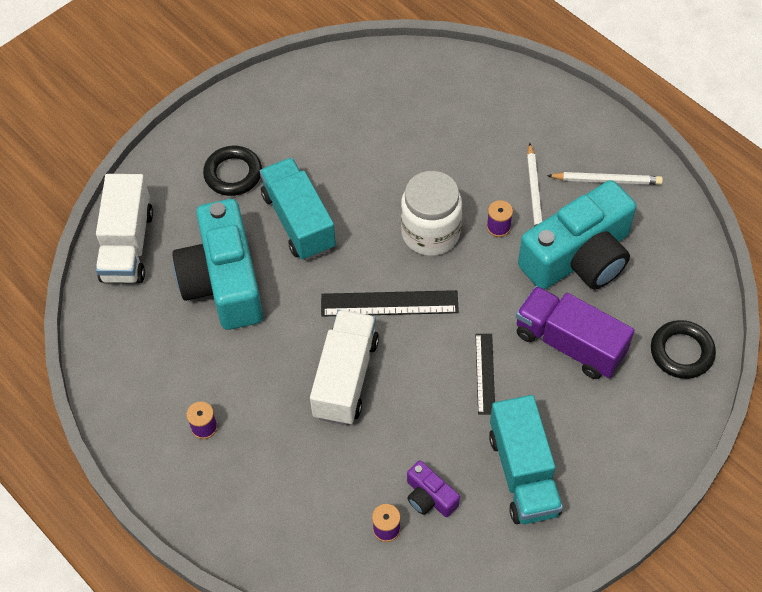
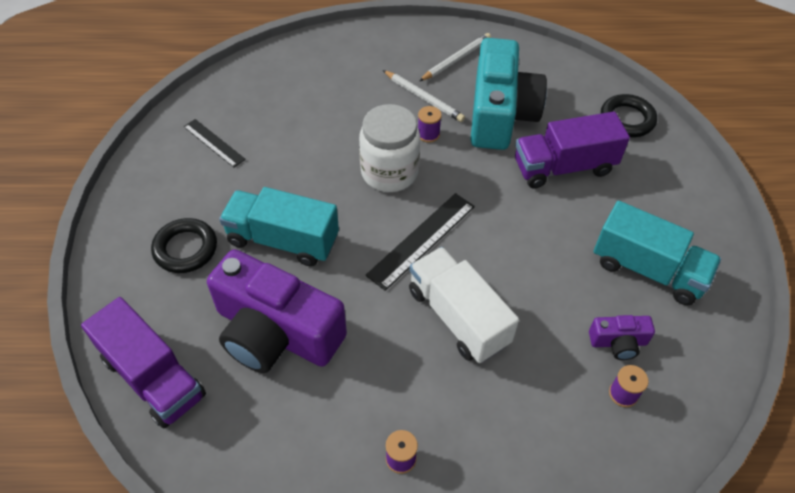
camera: 50 degrees left, 5 degrees down
(127, 245) = (153, 377): white truck -> purple truck
(224, 281) = (276, 332): turquoise camera -> purple camera
(485, 373) = (541, 229): black ruler -> black ruler (214, 143)

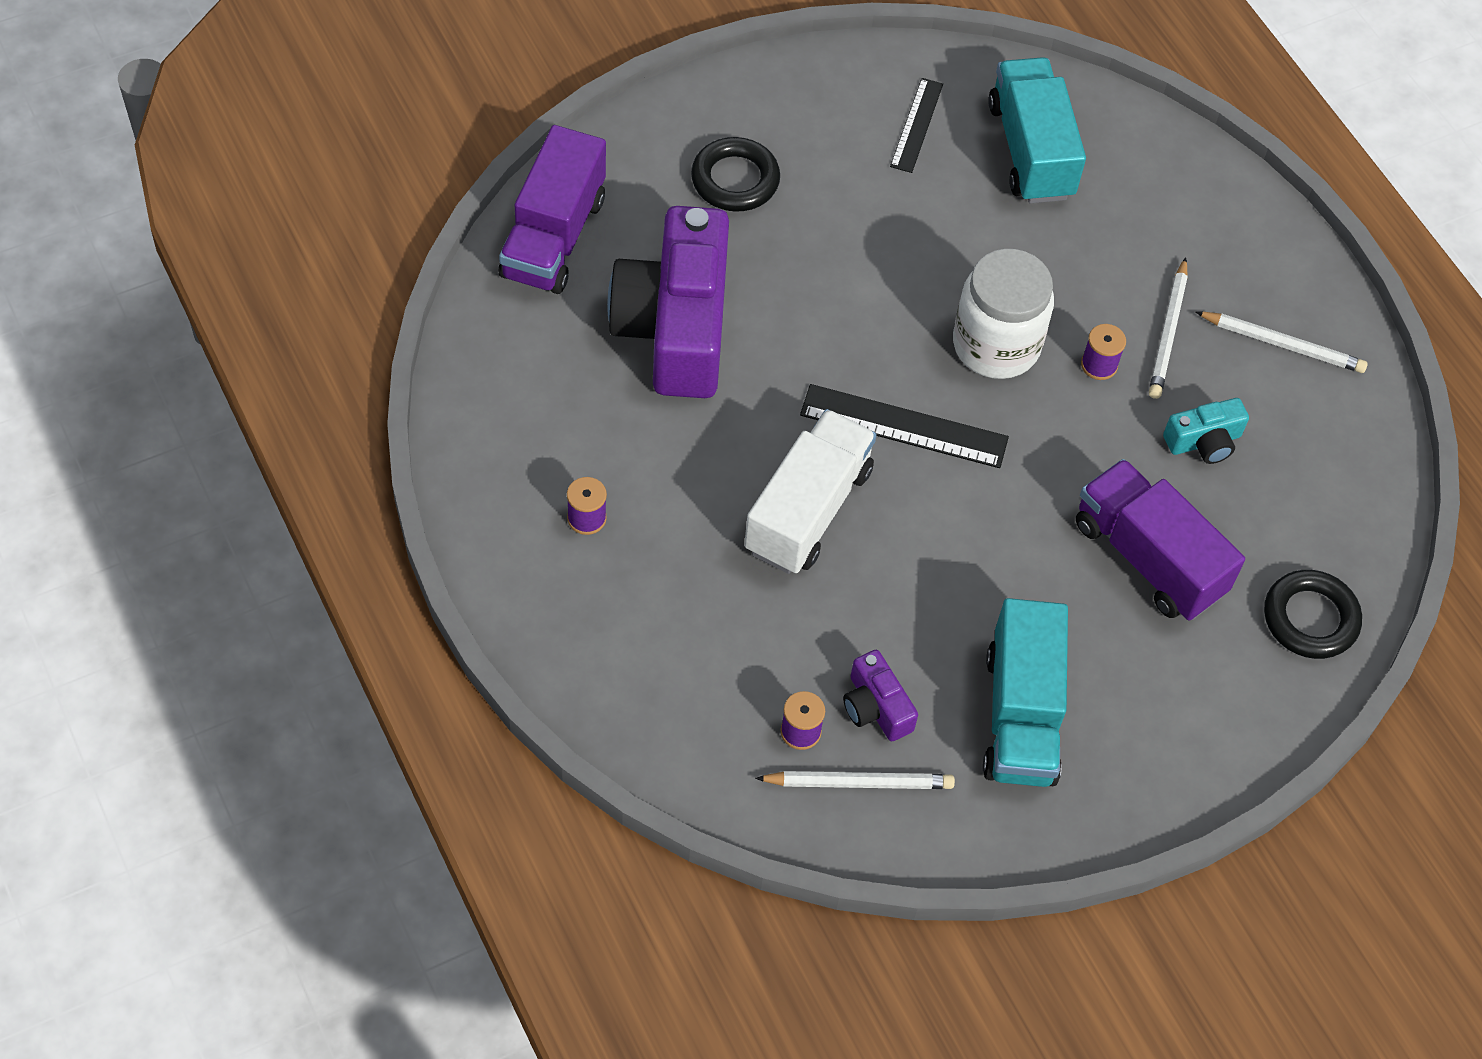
camera: 60 degrees right, 5 degrees up
(283, 240) = (809, 273): turquoise truck -> turquoise truck (1030, 151)
(500, 113) = (1204, 441): turquoise camera -> turquoise camera, size x0.44
(671, 376) = (859, 783): none -> white pencil

